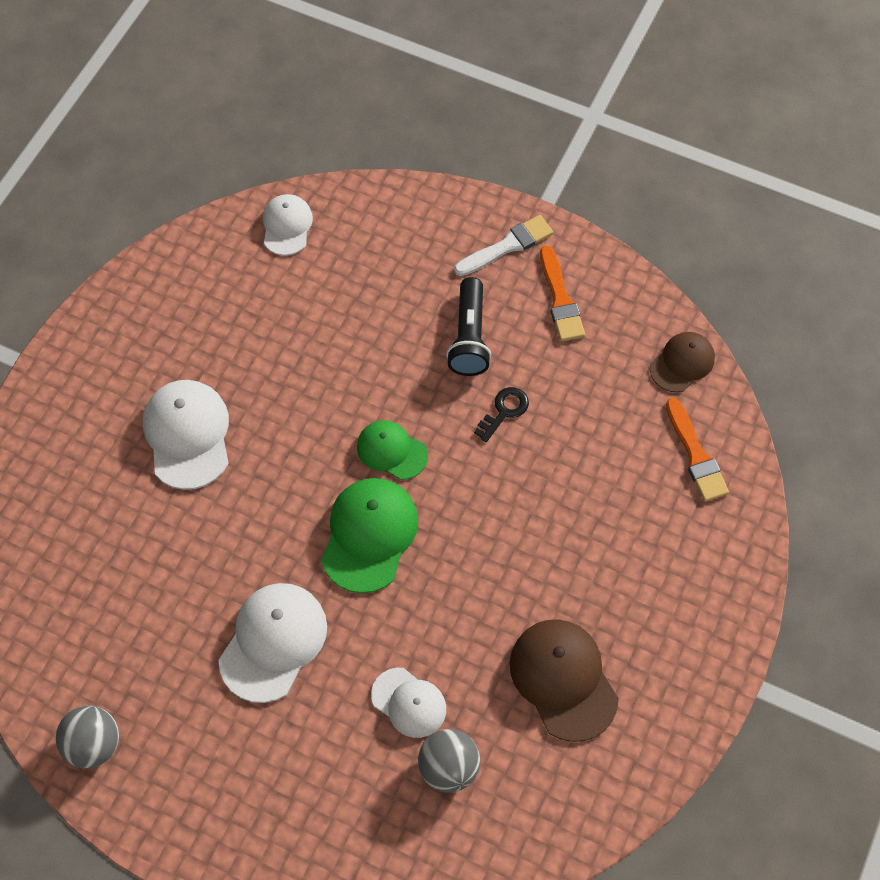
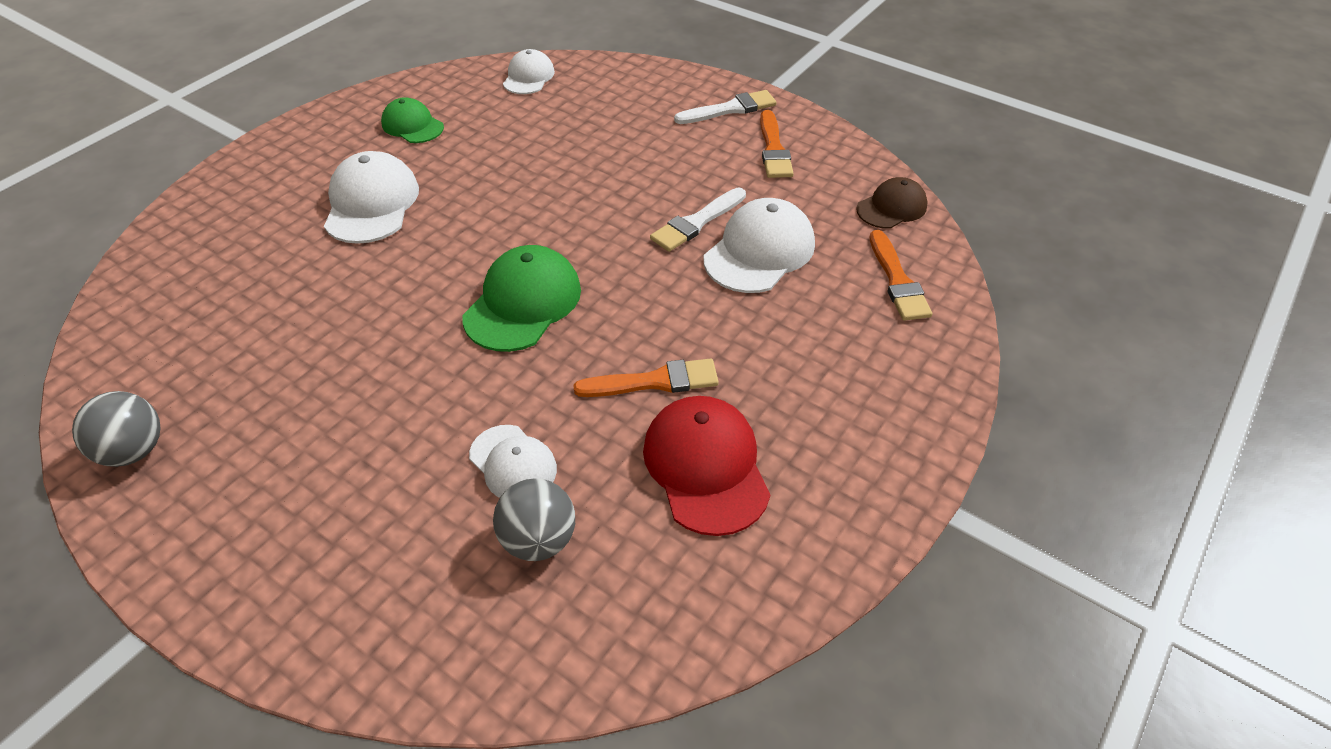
camera: 10 degrees right, 15 degrees down
(273, 642) = (381, 382): white cap -> white cap (759, 251)
(391, 451) = (570, 239): green cap -> green cap (412, 125)
(469, 337) = (676, 166): black flashlight -> none
(504, 411) = (696, 222): black key -> white brush
(504, 602) = (654, 381): none -> orange brush
(563, 679) = (706, 467): brown cap -> red cap

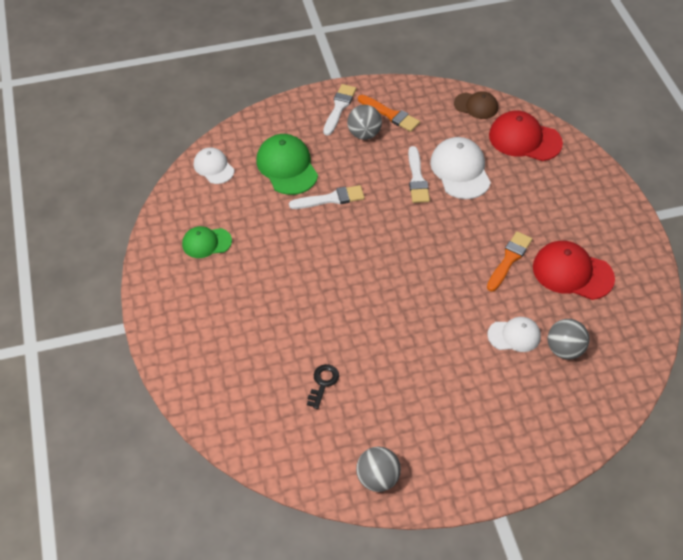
camera: 50 degrees left, 5 degrees up
(268, 317) = (323, 383): none -> black key
(371, 203) = (266, 296): white cap -> none
(523, 303) = (412, 276): green cap -> green cap (287, 167)
(578, 174) = (331, 199): none -> white brush
(714, 146) = (364, 134): none -> grey ball
(892, 207) = (476, 106): brown cap -> brown cap turned 105 degrees clockwise
(897, 281) = (524, 139): orange brush -> red cap

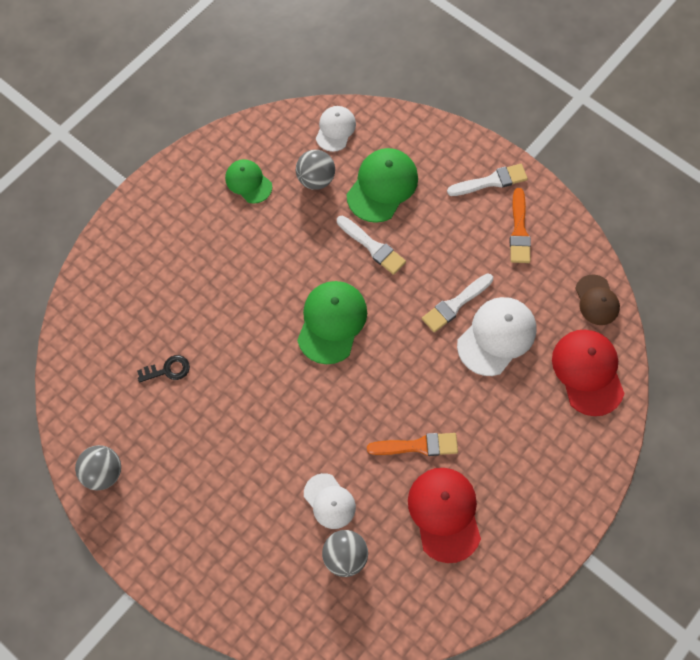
camera: 55 degrees right, 15 degrees up
(364, 134) = (475, 224): grey ball -> grey ball (316, 179)
(371, 256) = (332, 322): none -> green cap

